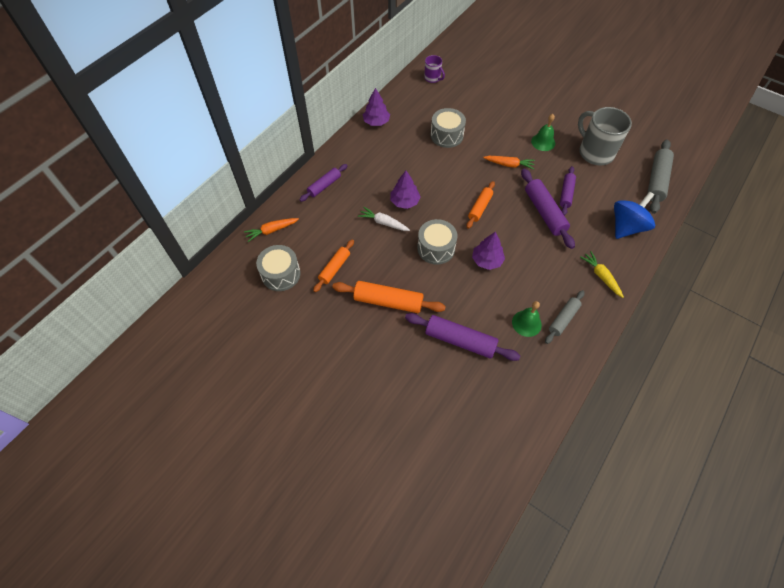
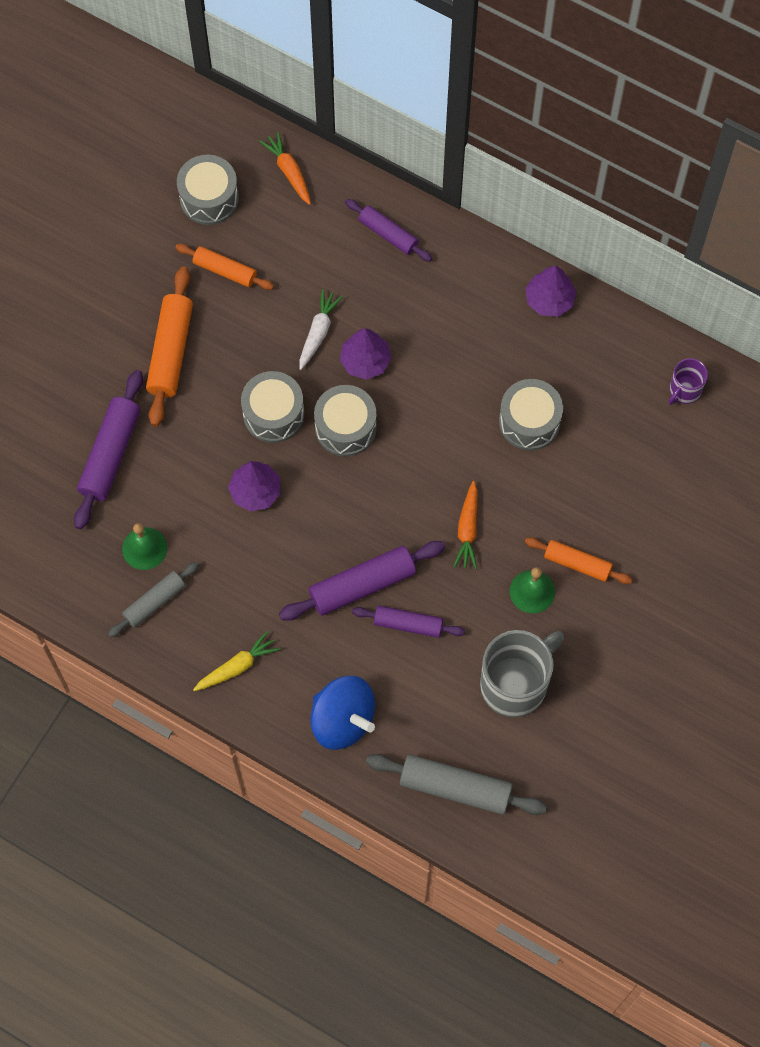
camera: 85 degrees right, 10 degrees up
(446, 214) = (345, 427): none -> grey drum
(480, 208) = (363, 480): orange rolling pin -> orange rolling pin (577, 563)
(563, 319) = (154, 602): grey rolling pin -> grey rolling pin turned 75 degrees counterclockwise

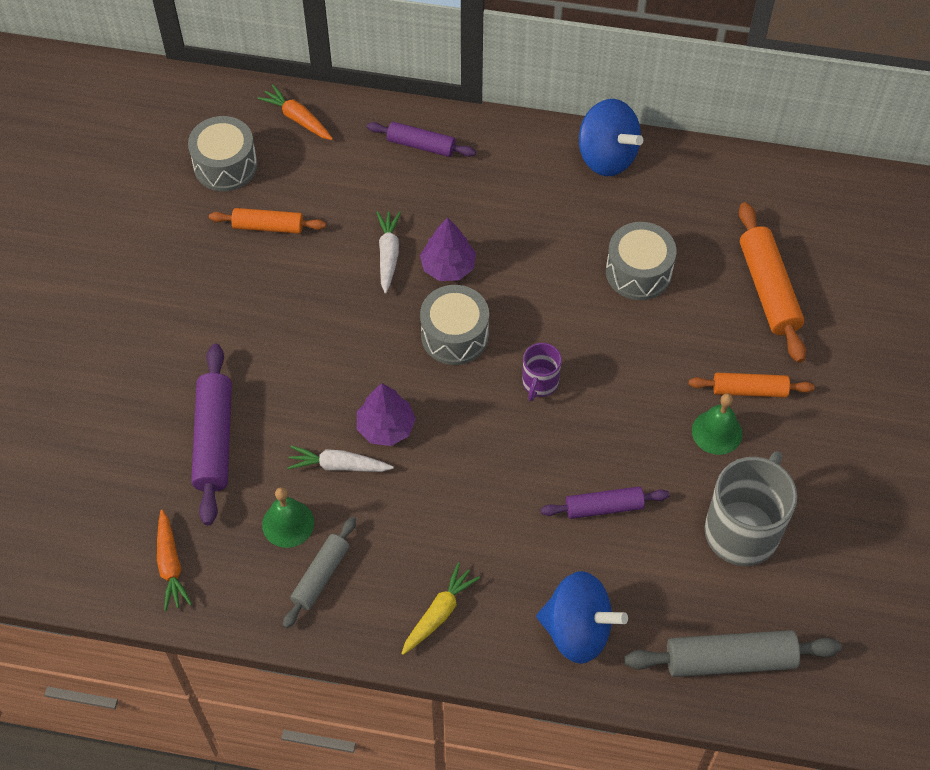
camera: 20 degrees left, 10 degrees down
(171, 351) = (241, 319): orange rolling pin -> orange rolling pin (768, 289)
(204, 512) = (339, 465): none -> white carrot
(273, 414) = (374, 346): grey drum -> none
(362, 585) = (538, 484): purple rolling pin -> none
(468, 529) = (623, 393): orange carrot -> orange carrot (171, 565)
(549, 300) = (606, 156): purple tree -> blue spinning top
(684, 390) = (775, 197): purple mug -> purple mug (539, 383)

